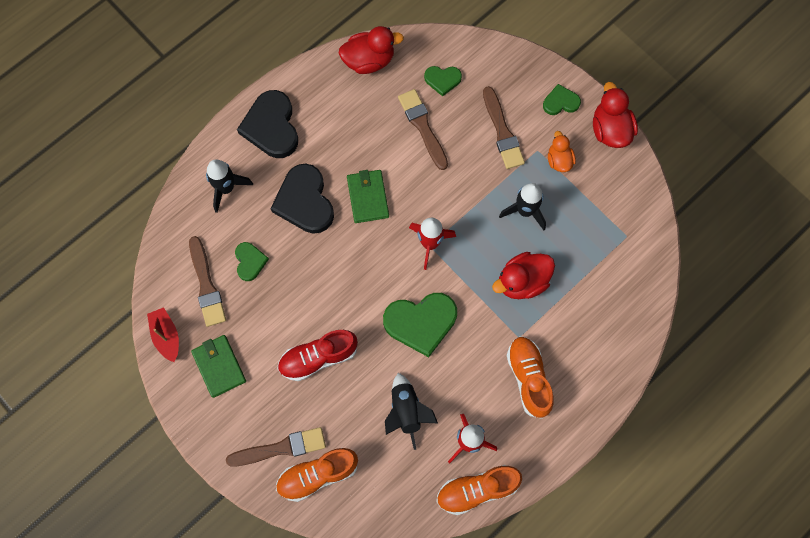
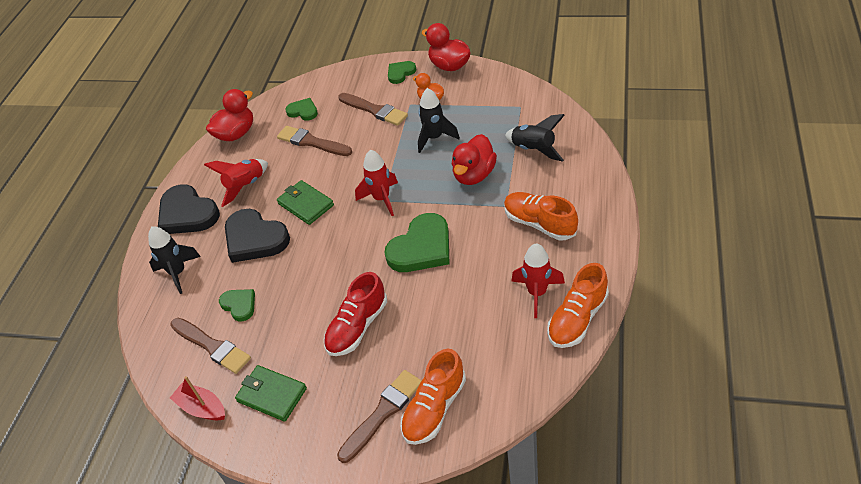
camera: 30 degrees left, 25 degrees down
(335, 134) = (246, 186): none -> red rocket
(406, 411) = (467, 309): black rocket -> black rocket (534, 150)
(442, 80) = (303, 111): green heart -> green heart turned 120 degrees counterclockwise

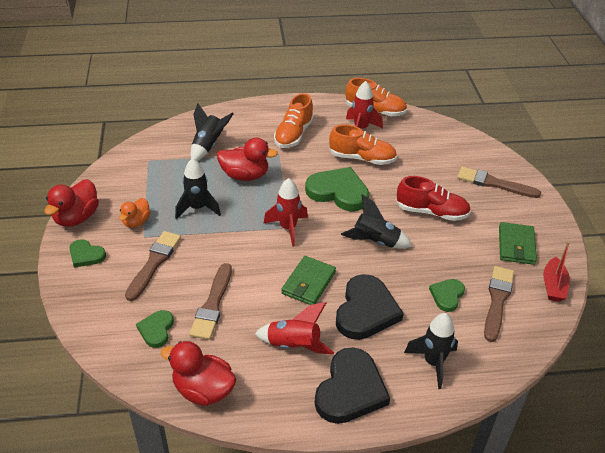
camera: 115 degrees left, 5 degrees down
(334, 264) = (375, 242): none -> black rocket
(434, 408) = (475, 161): orange shoe -> orange shoe (362, 158)

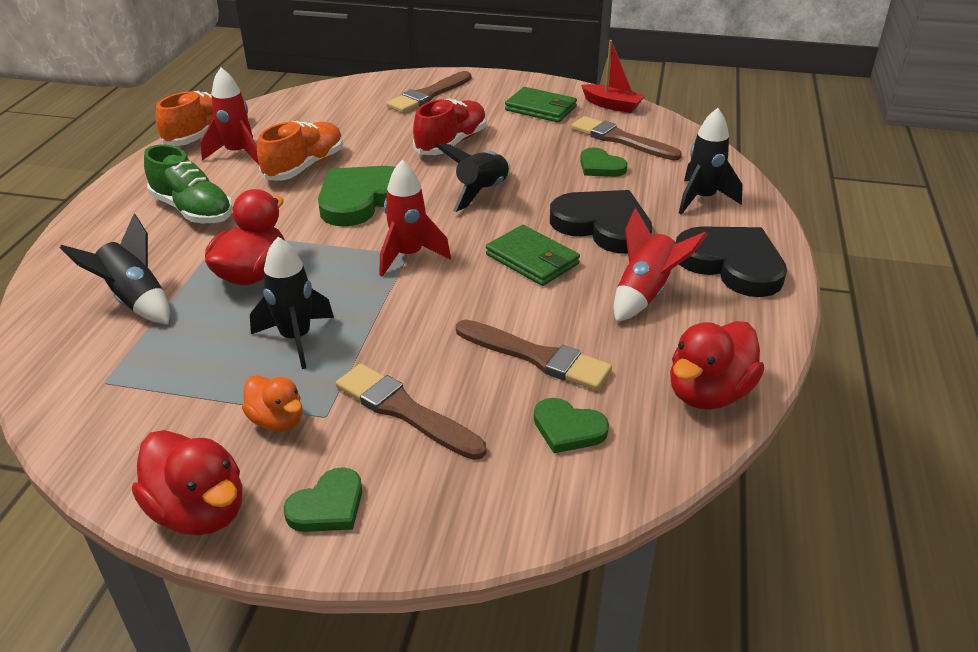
camera: 70 degrees left, 5 degrees down
(293, 134) = (193, 210): orange shoe -> green shoe

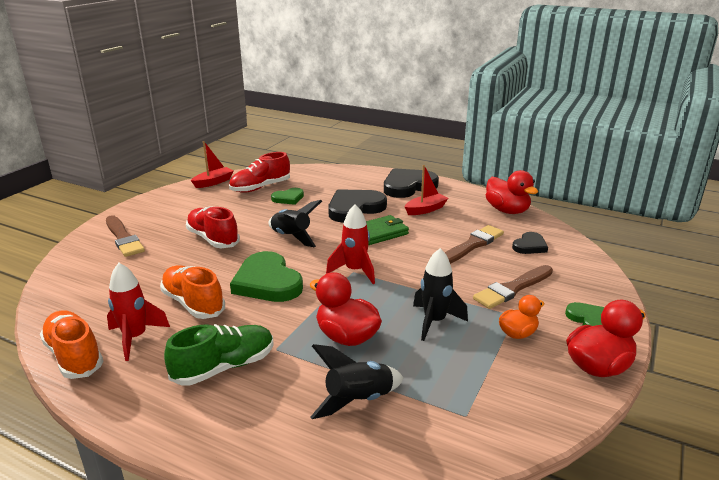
camera: 75 degrees left, 10 degrees down
(541, 108) = (194, 203): green wallet -> none
(568, 429) = (529, 246): green heart -> black heart
(620, 139) = (260, 187): brown brush -> red shoe
(645, 294) = (425, 209): red rocket -> red boat
(702, 199) = (344, 180): black rocket -> none

